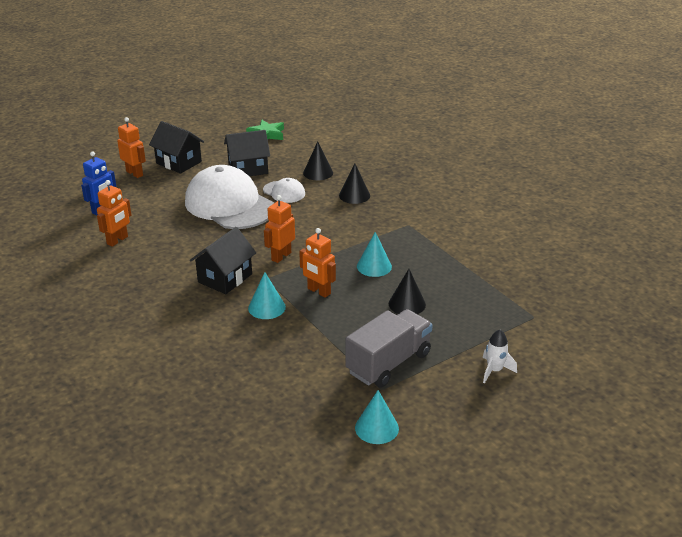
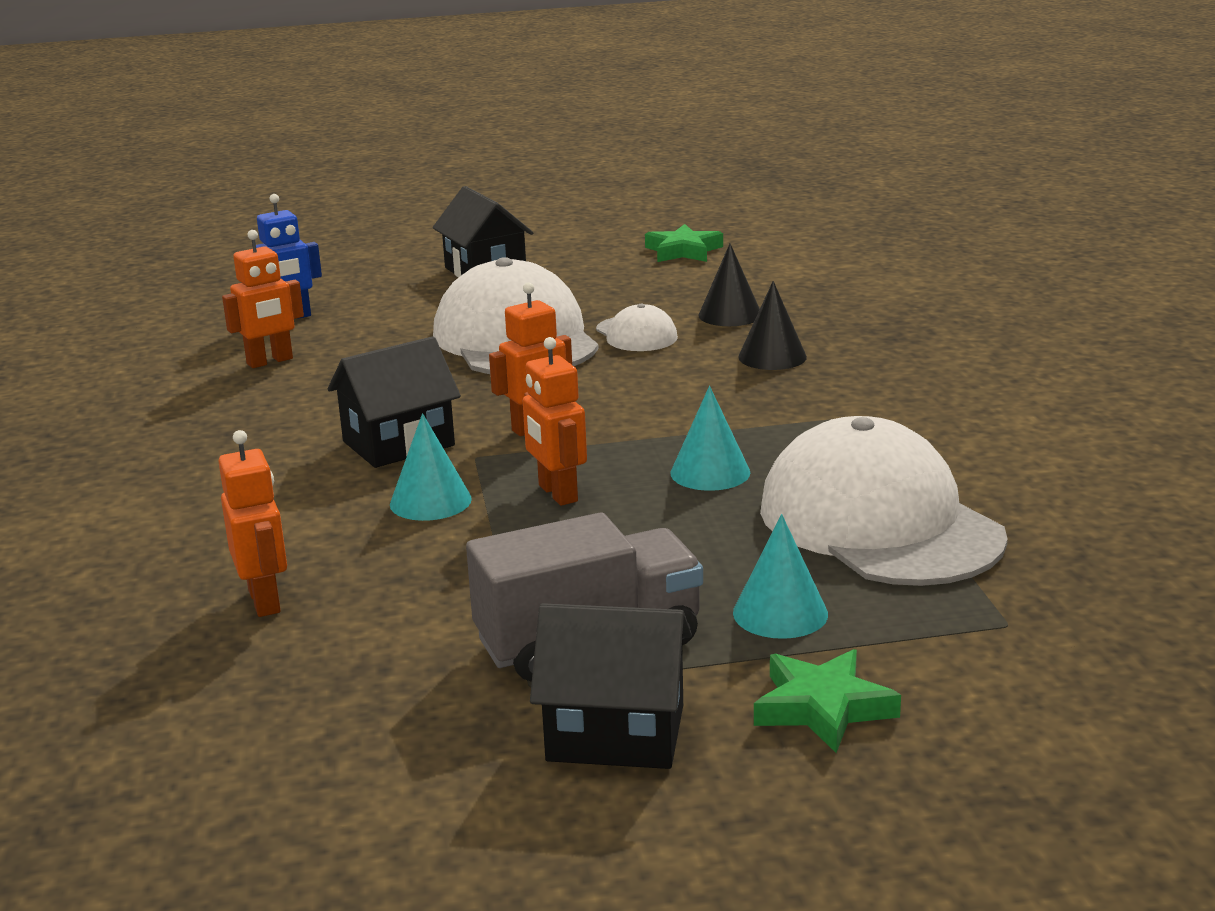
camera: 25 degrees right, 10 degrees down
(135, 173) = (395, 277): orange robot -> orange robot (265, 601)
(248, 169) = (601, 294): black house -> black house (616, 733)
(376, 428) = (452, 755): turquoise cone -> turquoise cone (780, 613)
(407, 304) = (724, 546): black cone -> none
(458, 278) = (879, 522): none -> white cap
(494, 370) = (822, 708): white rocket -> green star

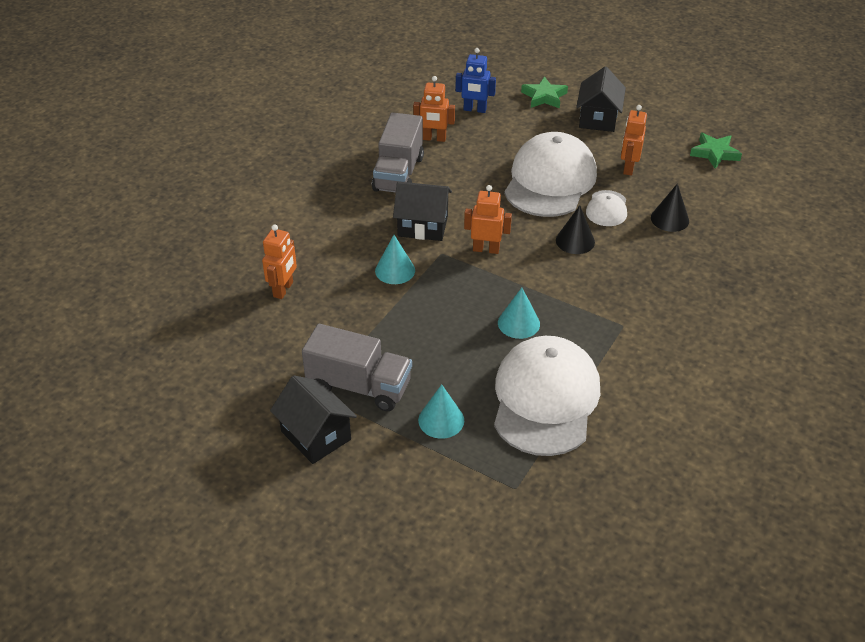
camera: 40 degrees right, 20 degrees up
(268, 411) = (398, 174): none -> grey truck
(557, 494) = (445, 296): orange robot -> orange robot (628, 168)
(772, 357) = (647, 263): black cone -> black cone (575, 241)
(822, 708) = (394, 476): green star -> green star (544, 97)

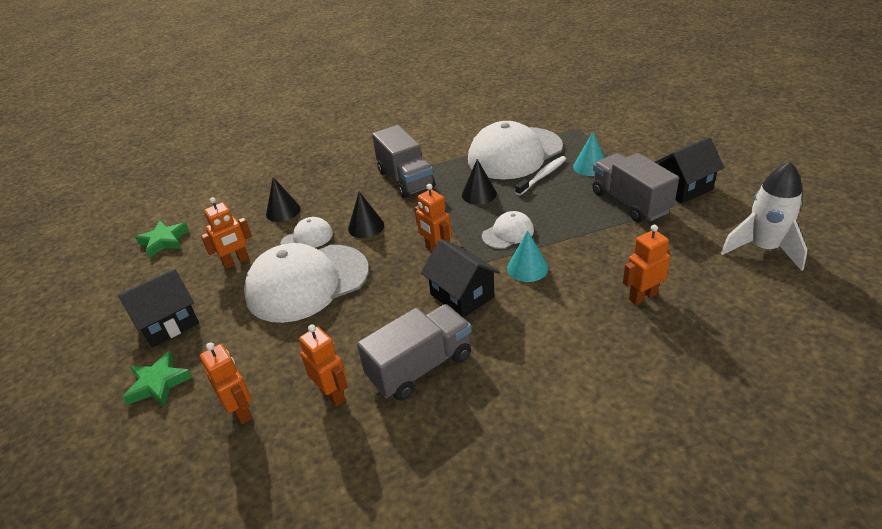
camera: 135 degrees left, 5 degrees down
(201, 387) = (763, 248): none -> white rocket
(316, 435) = (683, 188): black house -> black house turned 60 degrees clockwise
(444, 294) = (508, 233): none -> white cap
(474, 110) = (241, 411): blue robot -> orange robot
(480, 379) = (542, 176): none -> white toothbrush
(518, 323) = (479, 194): turquoise cone -> black cone
(613, 305) = (405, 179): none -> grey truck

